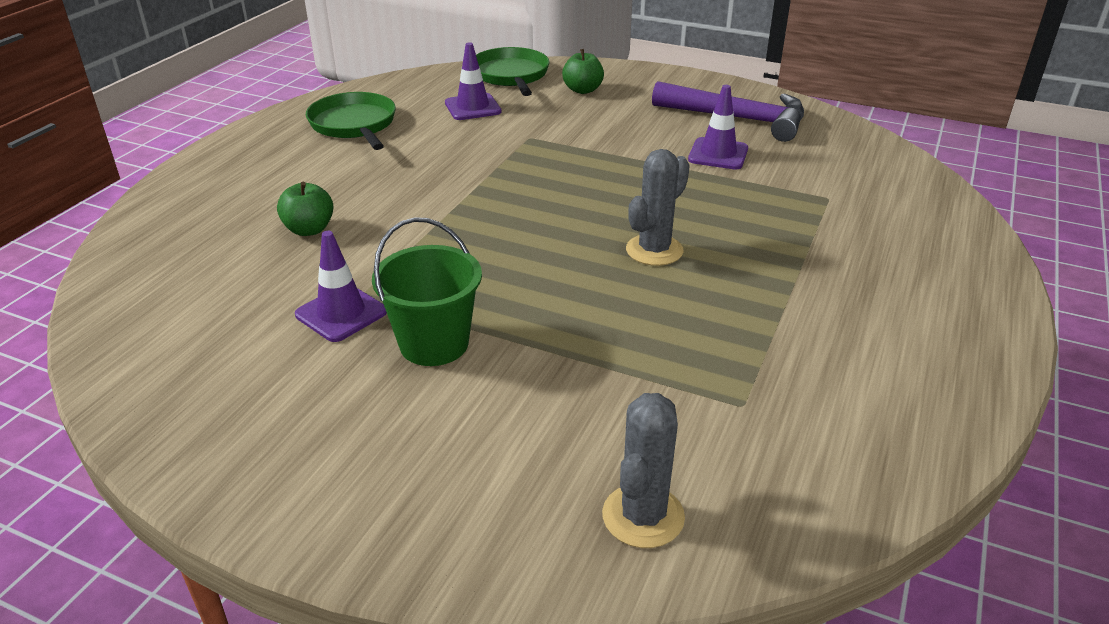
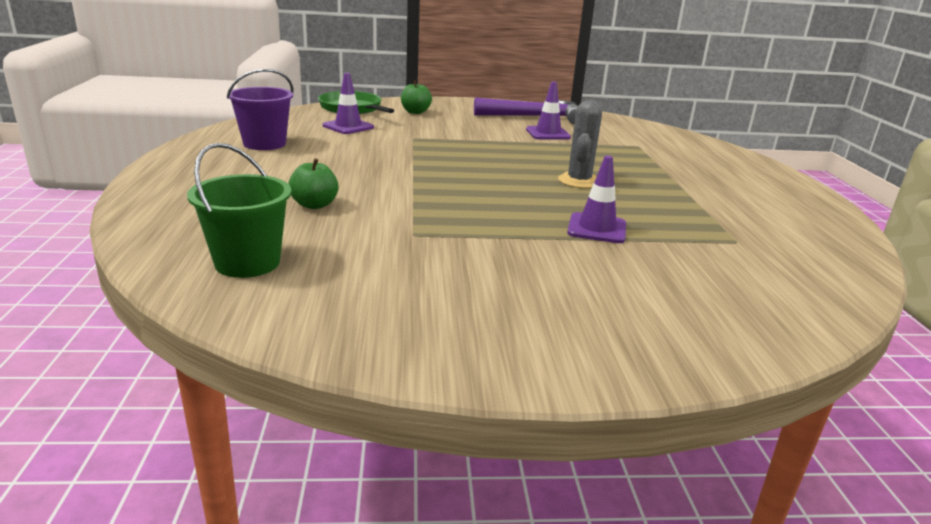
camera: 30 degrees left, 10 degrees down
(341, 313) = (413, 247): purple traffic cone -> purple traffic cone (597, 228)
(354, 125) = (264, 144): green pan -> purple bucket
(434, 344) = (508, 250): green bucket -> green bucket (247, 262)
(643, 516) = (768, 305): grey cactus -> none

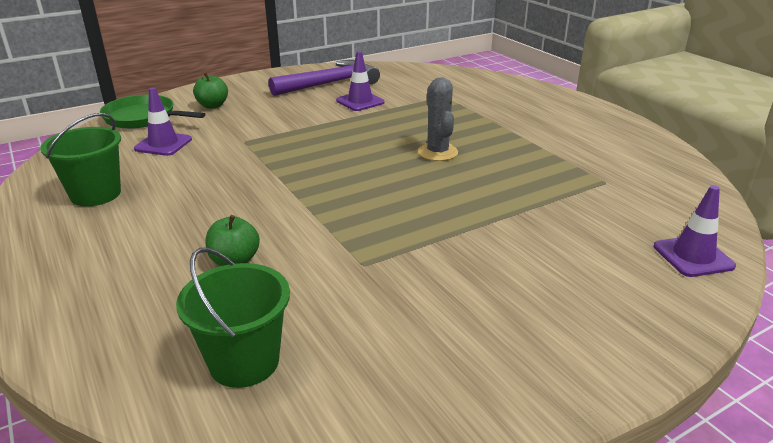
camera: 25 degrees left, 5 degrees up
(264, 144) = (96, 194): purple bucket -> green bucket
(597, 228) = (500, 203): purple traffic cone -> purple traffic cone (693, 256)

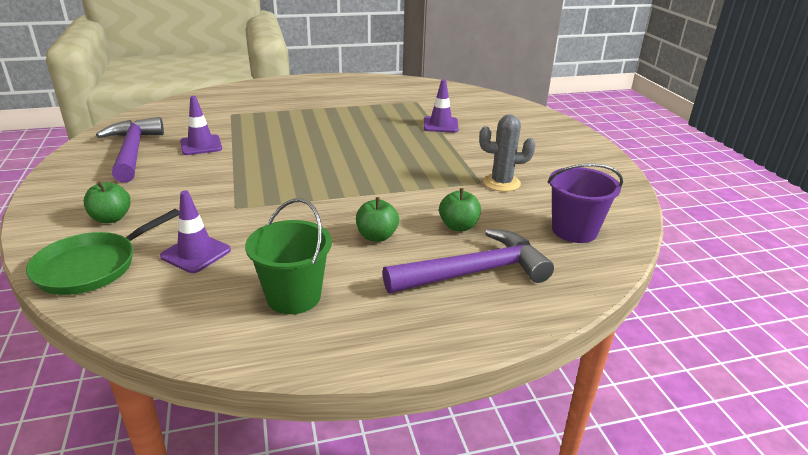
camera: 75 degrees left, 0 degrees up
(131, 283) = (474, 272): none -> purple hammer
(202, 214) = (377, 236): none -> green apple
(244, 362) = (574, 231): green bucket -> purple bucket
(437, 152) = (337, 135): grey cactus -> grey cactus (501, 183)
(693, 256) = (502, 104): purple traffic cone -> purple traffic cone (440, 125)

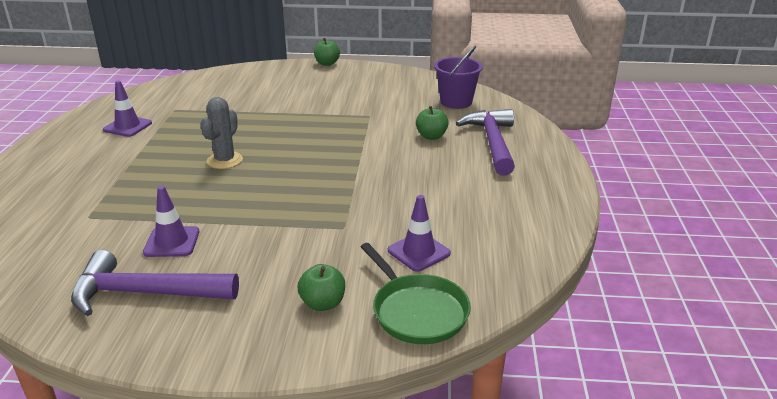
camera: 70 degrees left, 0 degrees up
(294, 296) = (499, 211): green bucket -> none
(377, 236) = (430, 168): green apple -> green apple (327, 63)
(440, 125) = (244, 109): purple traffic cone -> purple traffic cone (127, 126)
(501, 183) = (375, 108): grey cactus -> grey cactus (225, 160)

